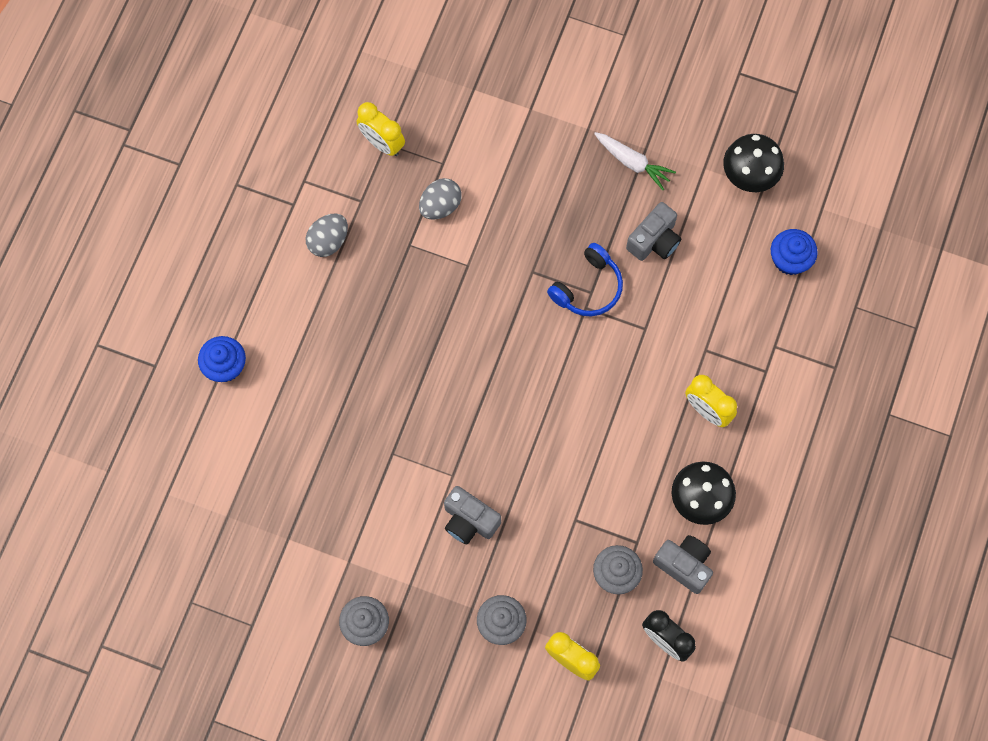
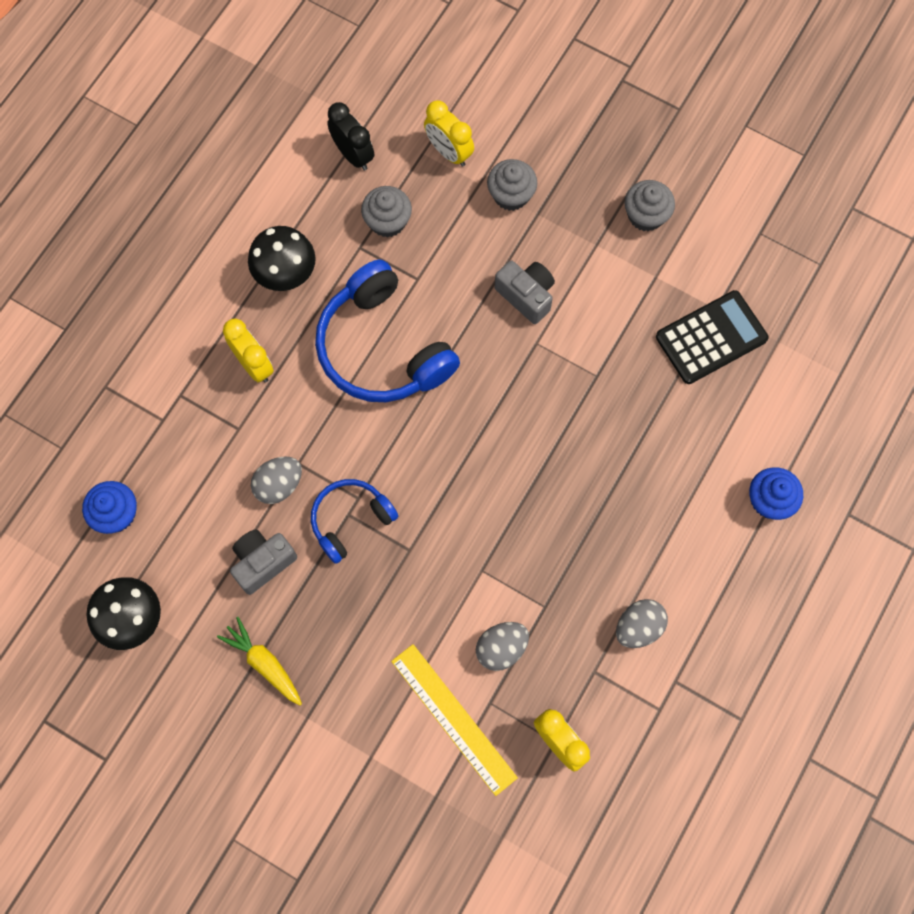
camera: 170 degrees left, 0 degrees up
(290, 508) = (711, 338): none -> black calculator
(470, 147) = (453, 719): none -> yellow ruler
(594, 446) = (382, 348): none -> blue headphones
(632, 163) = (264, 663): white carrot -> yellow carrot
(657, 307) = (279, 485): none -> grey egg
(684, 565) = (317, 218): grey camera -> none

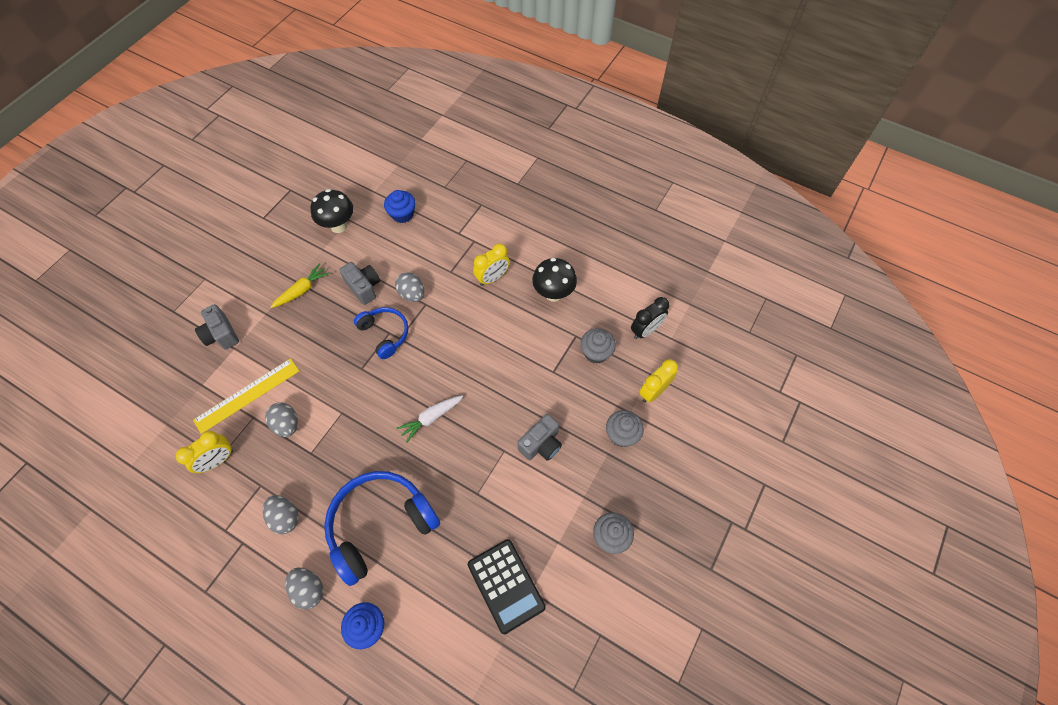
camera: 90 degrees right, 10 degrees down
(345, 784) = (221, 334): none -> grey camera
(382, 348) = (502, 350): blue headphones -> blue headphones (380, 525)
(489, 442) = (431, 418): none -> white carrot
(730, 580) = (309, 589): none -> grey egg

